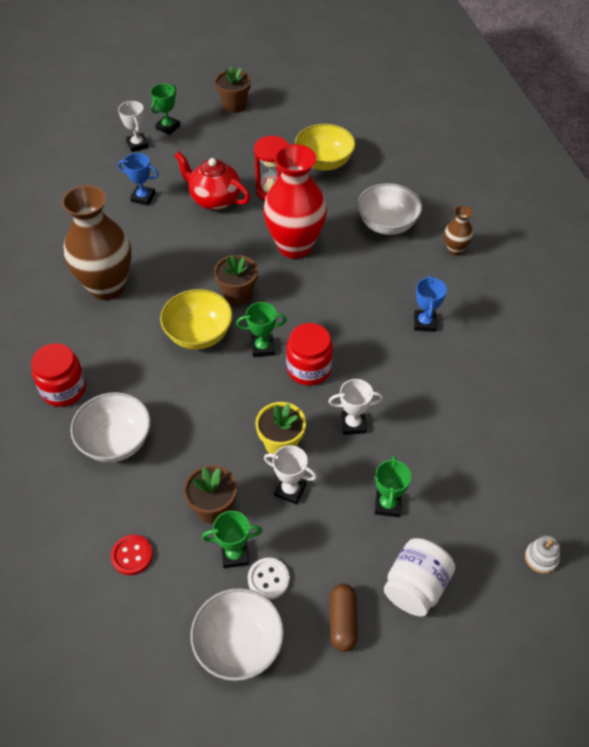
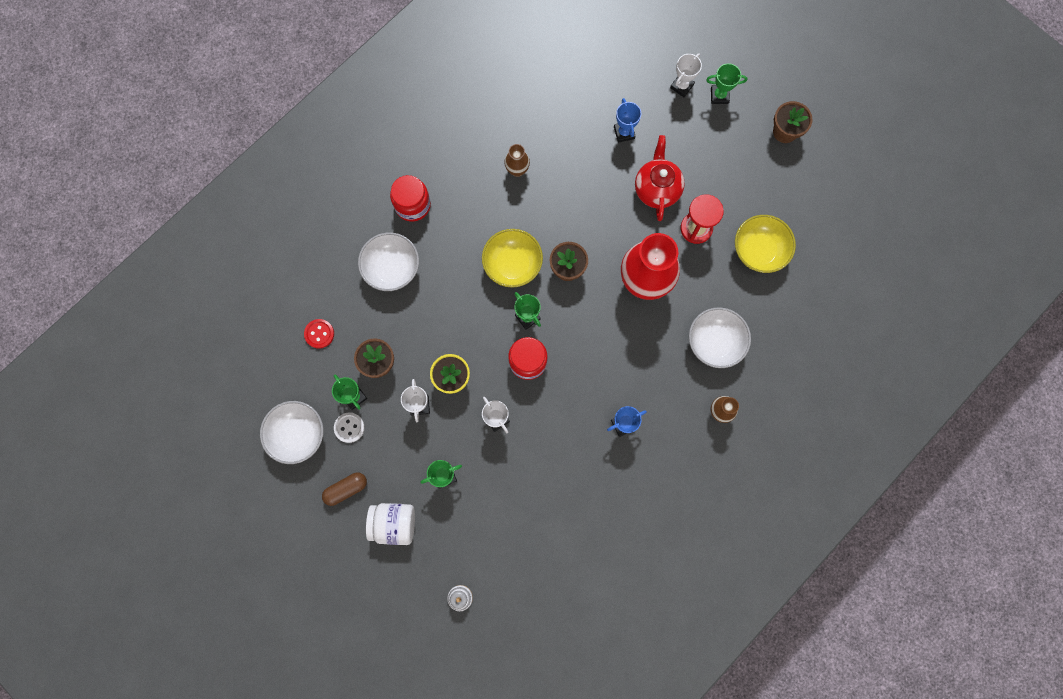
camera: 60 degrees right, 25 degrees up
(107, 287) = (517, 170): brown vase -> brown vase, size x0.46

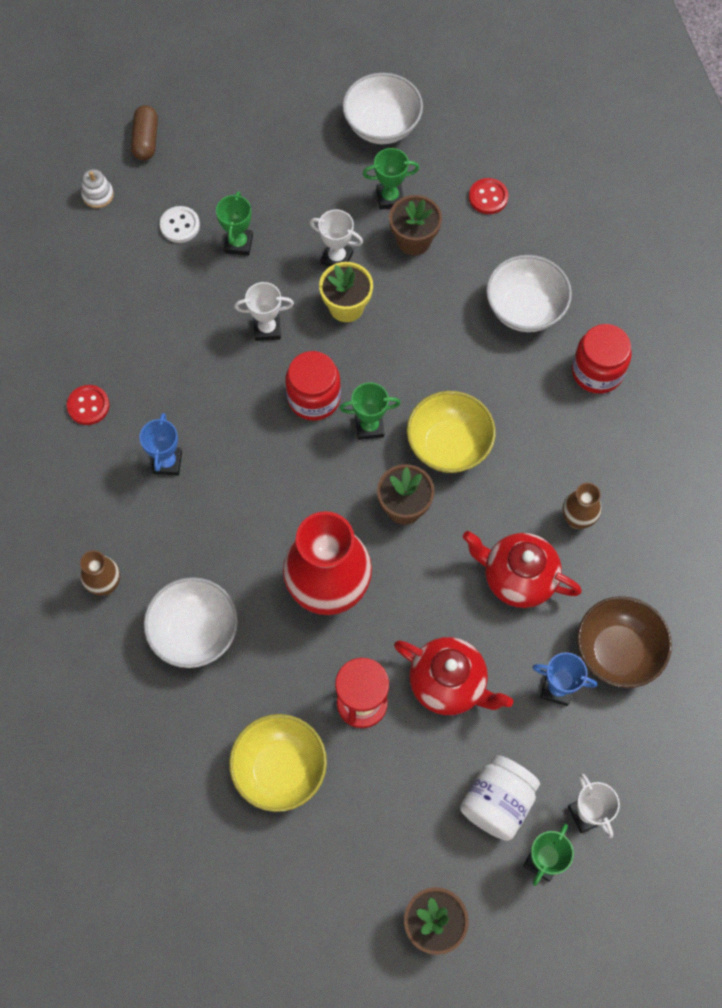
camera: 120 degrees right, 10 degrees down
(346, 489) = (290, 143): brown capsule -> brown capsule (146, 140)
(349, 427) = (357, 177): white button -> white button (180, 225)
(394, 523) = (221, 171): white jar -> white jar (497, 802)
(573, 184) = (517, 578): none -> red teapot
(583, 112) = (617, 651): none -> brown bowl
(615, 499) = (88, 406): none -> red button

